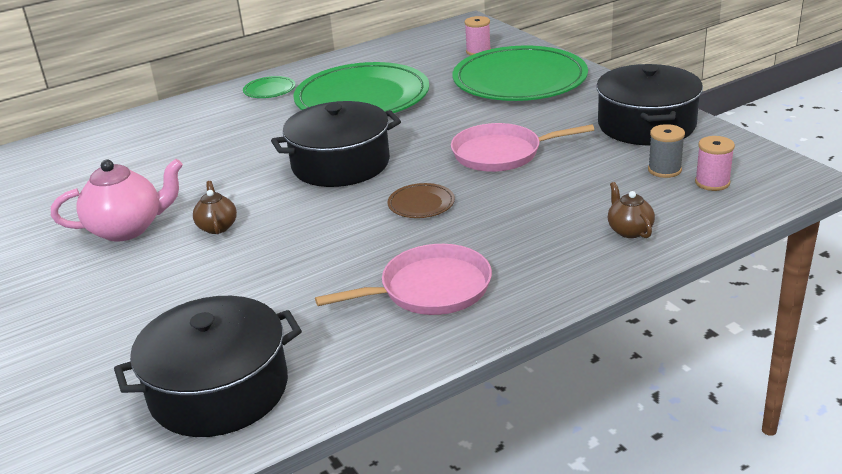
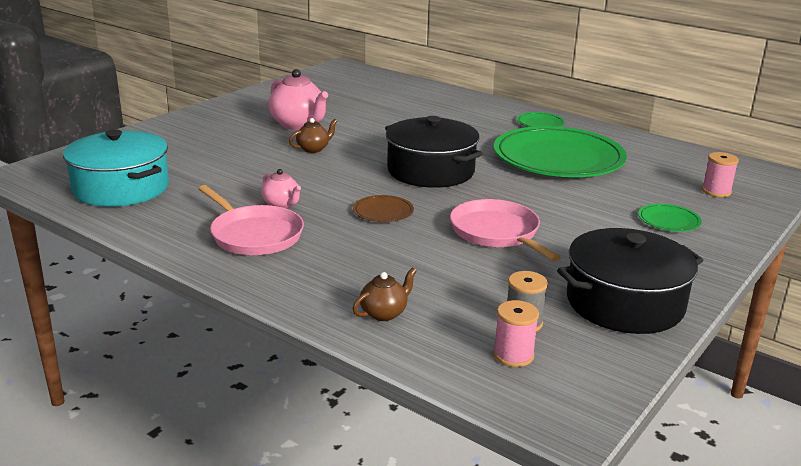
camera: 65 degrees right, 5 degrees down
(219, 390) = (121, 188): black pot -> turquoise pot
(361, 264) = (282, 204): none -> pink teapot
(519, 80) = (669, 221): green plate -> green plate, size x0.40

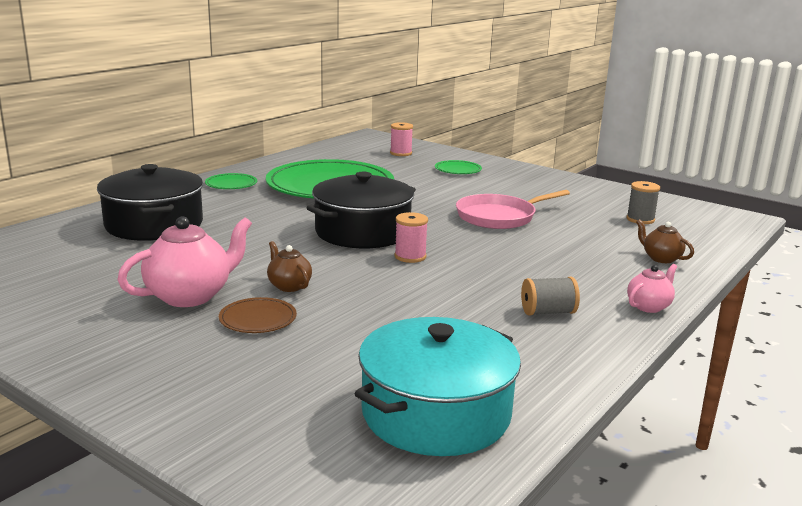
camera: 90 degrees left, 5 degrees down
(254, 235) = (548, 312): pink pan -> grey spool
(282, 204) = (465, 300): pink teapot -> pink teapot (649, 306)
(383, 212) = (469, 254): brown plate -> brown plate (258, 319)
(513, 355) = (684, 225): pink spool -> pink spool (410, 256)
(624, 303) = (592, 193): black pot -> black pot (154, 224)

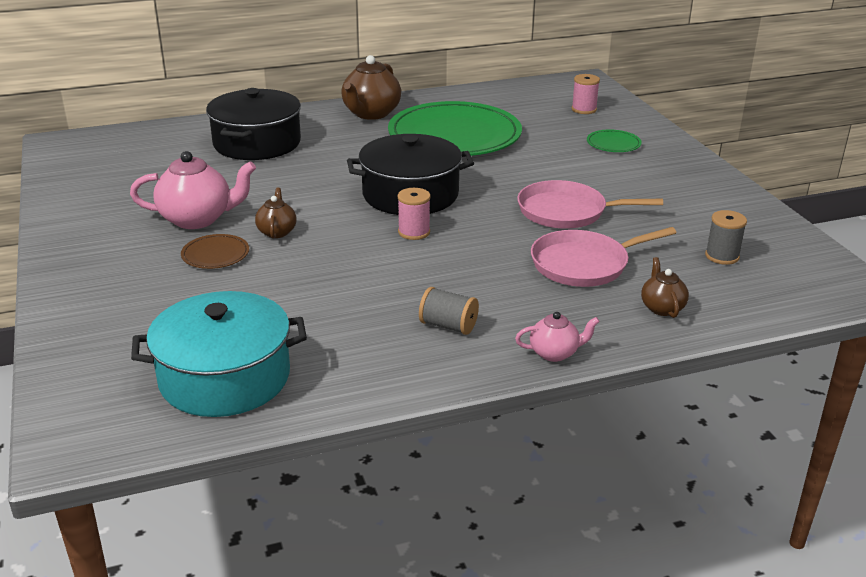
camera: 35 degrees right, 10 degrees up
(231, 184) = (371, 114): green plate -> brown teapot
(568, 246) = (584, 264): none -> pink pan

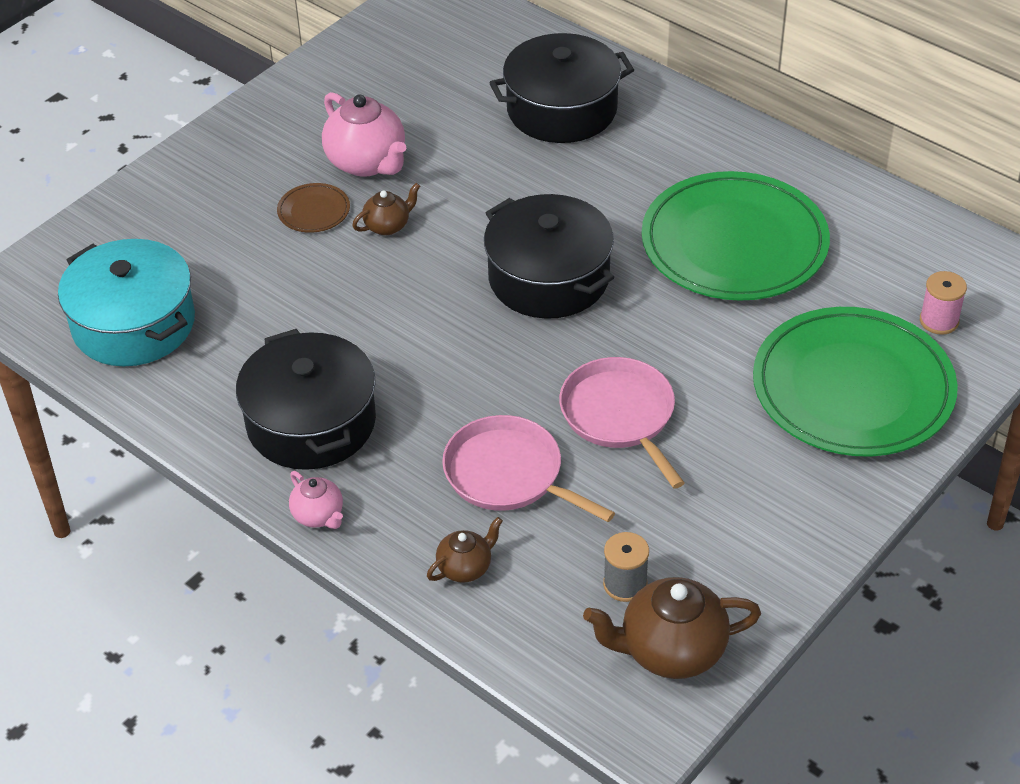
camera: 60 degrees right, 15 degrees up
(371, 114) = (725, 150): brown teapot -> brown teapot (671, 651)
(414, 232) = (468, 319): pink spool -> none
(448, 326) = (311, 422): grey spool -> black pot
(613, 144) = (853, 388): green plate -> green plate, size x2.50

